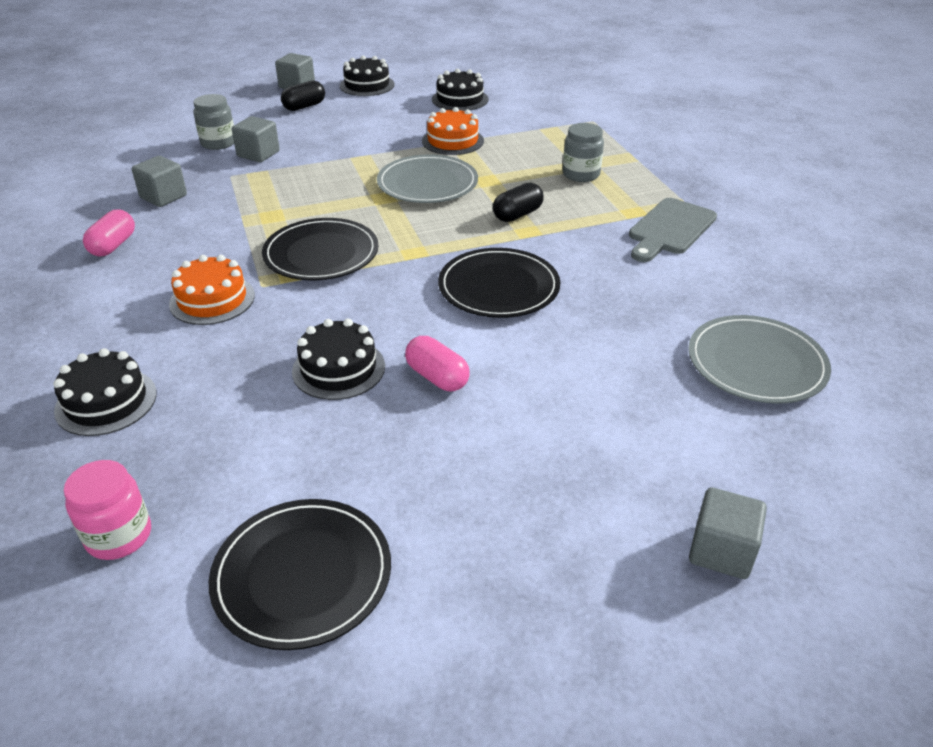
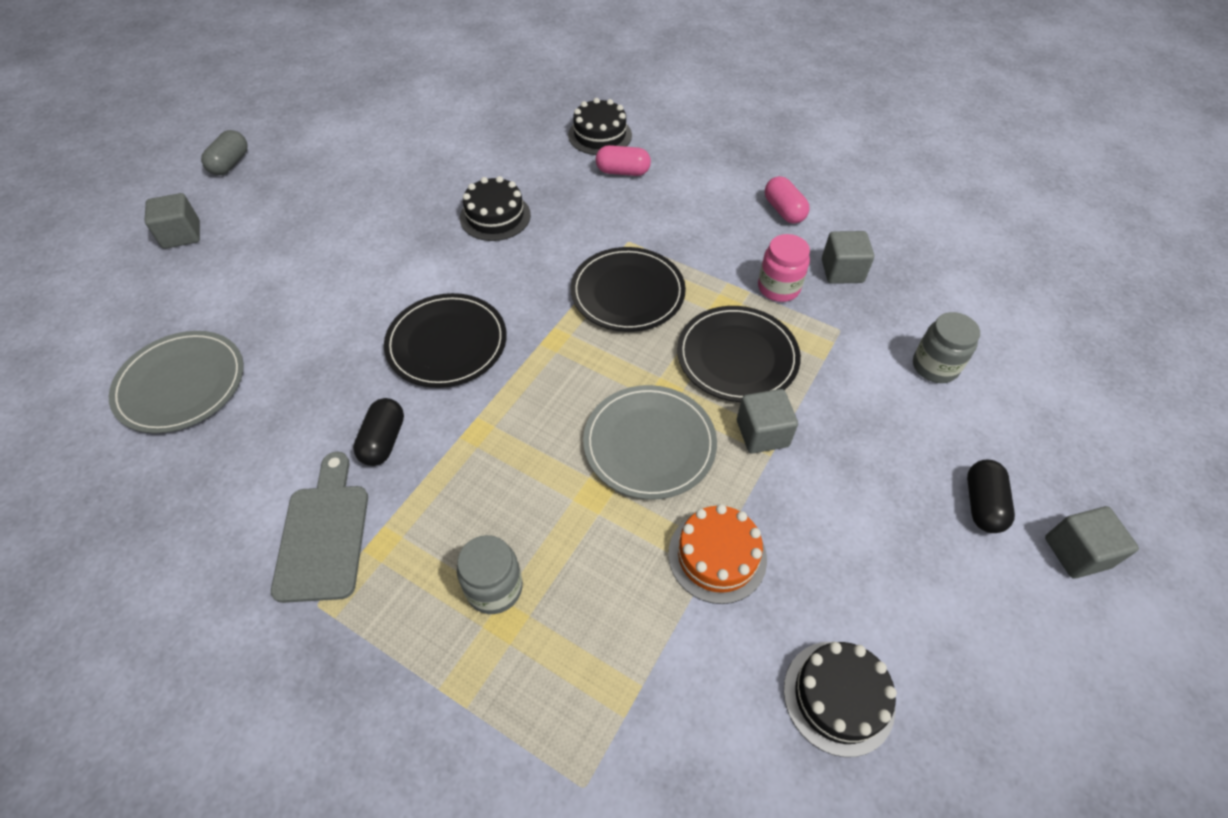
camera: 140 degrees right, 15 degrees up
(119, 536) = (500, 101): pink jar -> pink jar (778, 288)
(212, 299) = (643, 213): orange cake -> none
(258, 154) = (871, 376): grey cube -> grey cube (762, 433)
(302, 575) = (398, 128): black plate -> black plate (737, 356)
(367, 85) = (1008, 634): black cake -> none
(437, 377) = (424, 244): pink capsule -> pink capsule (622, 172)
(517, 214) = (508, 452): black capsule -> black capsule (383, 441)
(602, 666) = (230, 163): none -> grey capsule

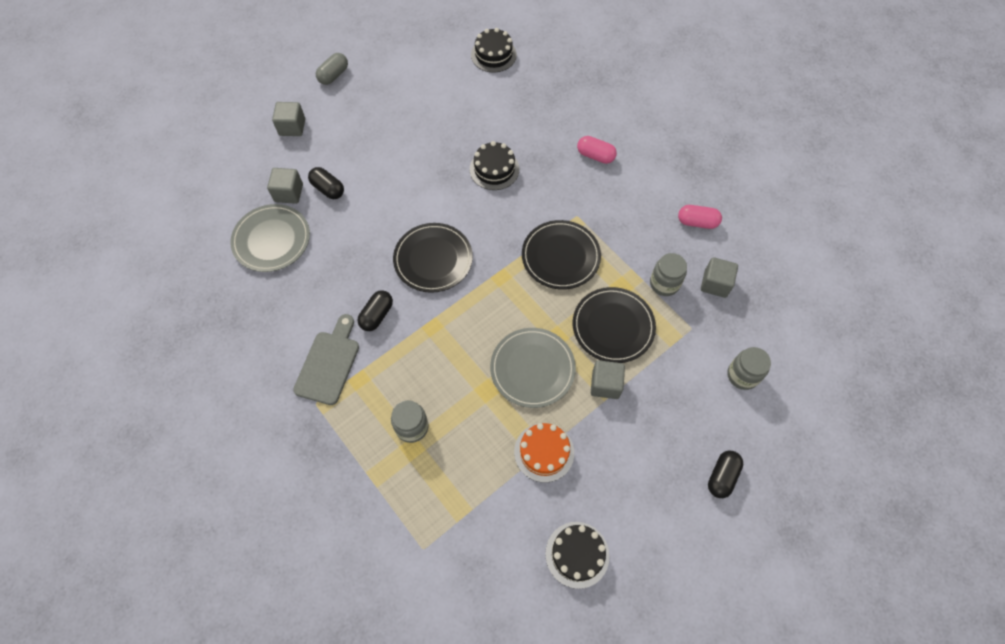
camera: 20 degrees right, 10 degrees up
(257, 296) = (328, 189): none -> black capsule
(600, 135) = (591, 118): black cake -> black cake (493, 55)
(778, 288) = (664, 283): pink jar -> grey jar
(783, 211) = (697, 222): pink capsule -> pink capsule turned 75 degrees counterclockwise
(1076, 552) = (765, 526): grey cube -> grey cube (289, 193)

